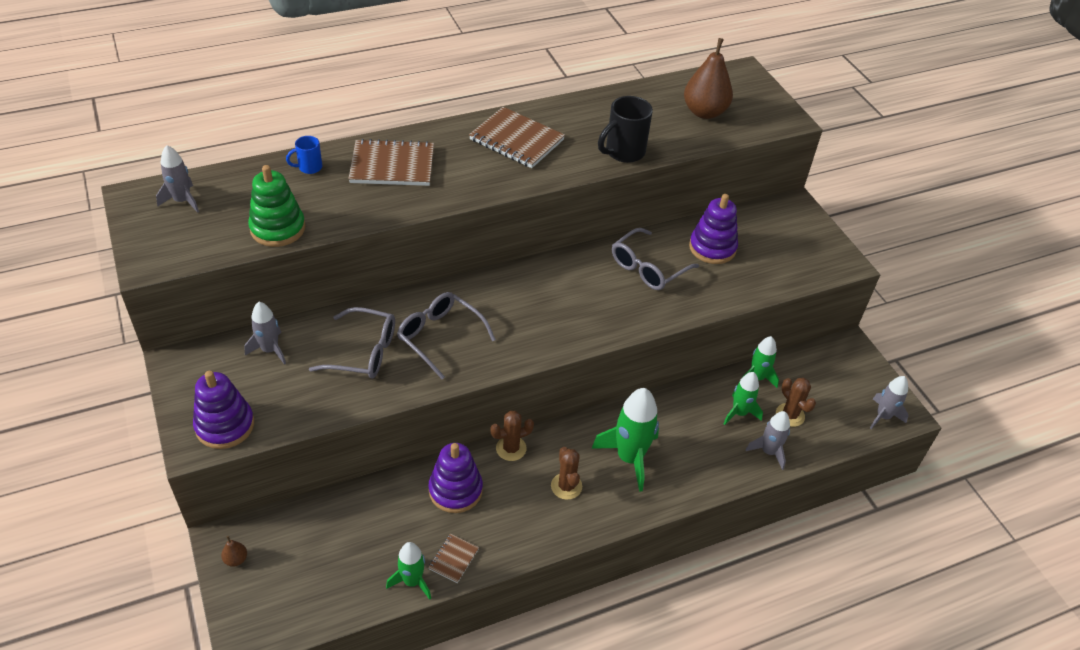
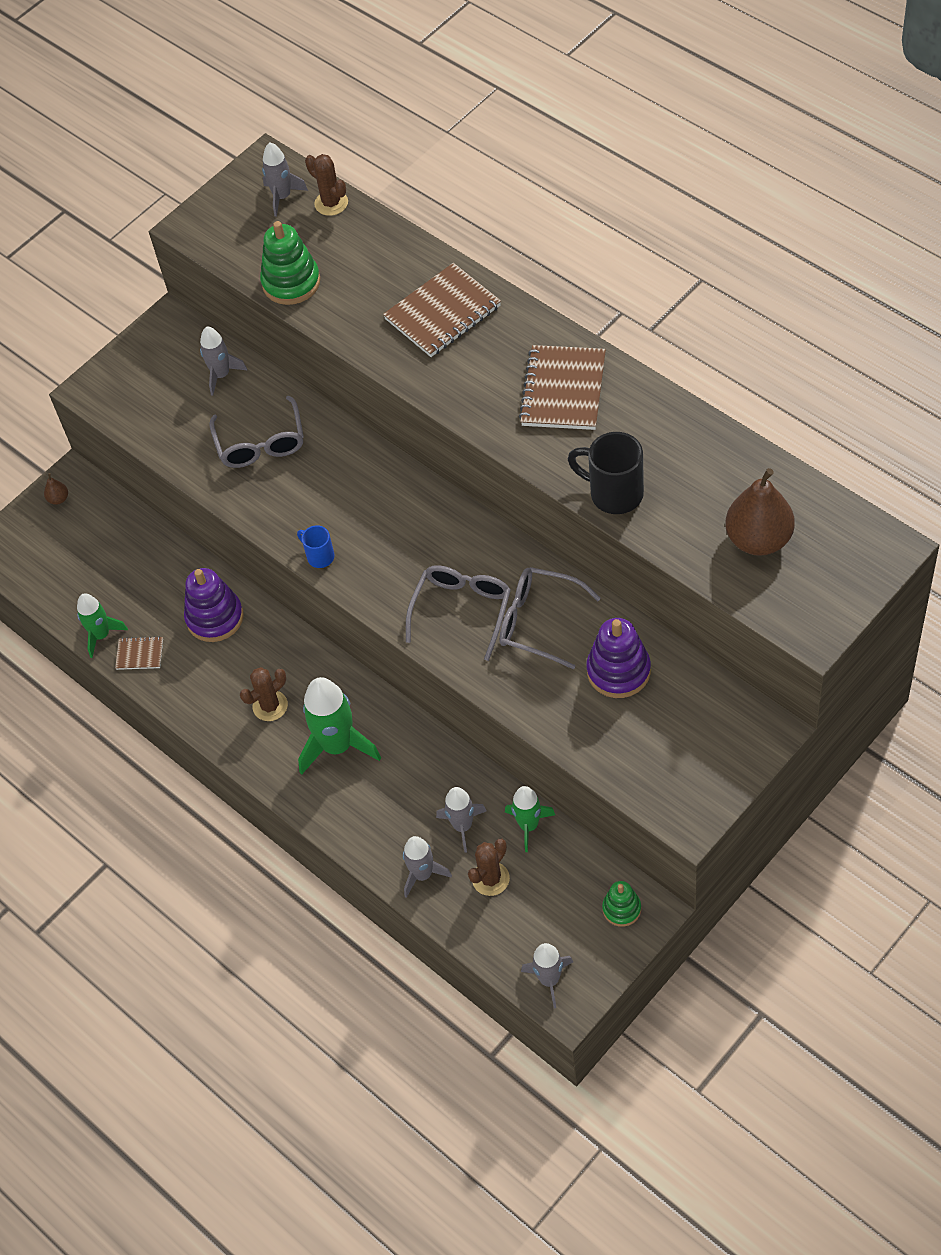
camera: 75 degrees right, 10 degrees up
(225, 425) = (120, 396): purple stacking toy -> none
(309, 167) = (393, 253): blue mug -> blue mug (319, 556)
(392, 165) = (443, 313): brown notebook -> brown notebook turned 75 degrees clockwise
(440, 337) = (316, 491): grey glasses -> grey glasses (462, 611)
(511, 448) = (290, 638): brown cactus -> brown cactus (331, 203)
(739, 413) = (462, 826): green rocket -> grey rocket
(843, 358) = (621, 909): none -> green stacking toy

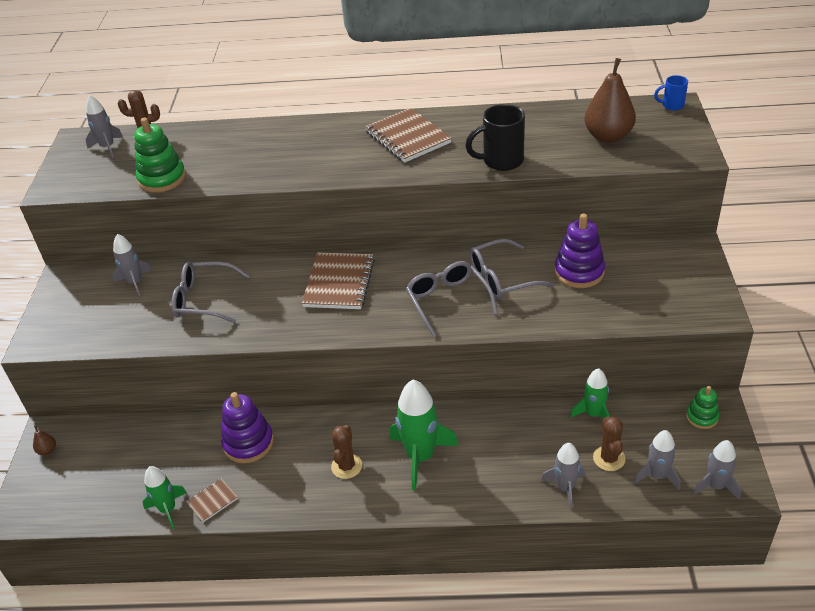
camera: 45 degrees left, 15 degrees down
(260, 443) = (205, 299): grey glasses -> grey glasses turned 150 degrees clockwise
(319, 556) = (318, 331): blue mug -> blue mug (672, 105)
(443, 313) = (286, 144): brown notebook -> brown notebook (339, 283)
(462, 826) = (555, 443): grey rocket -> grey rocket (657, 476)

